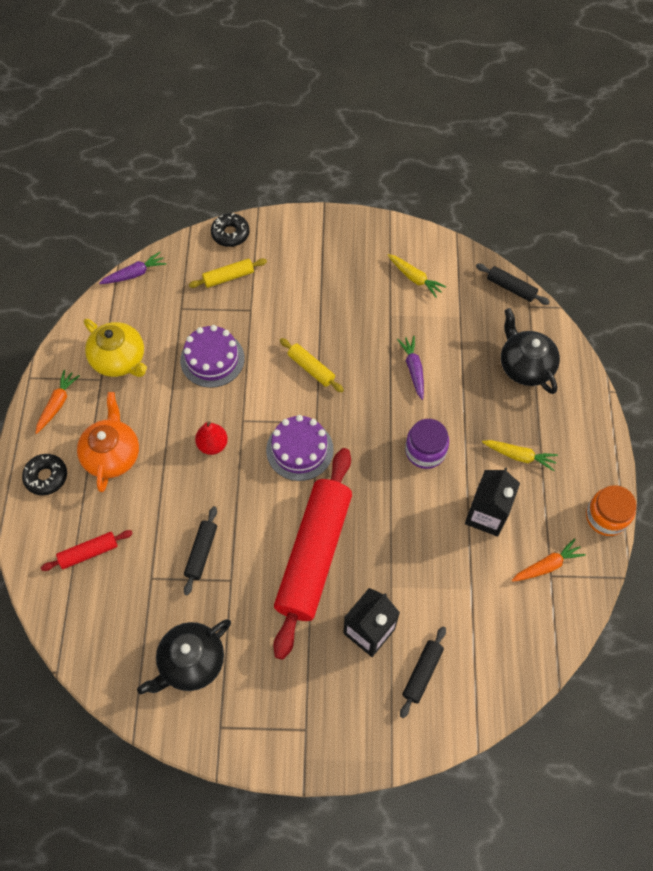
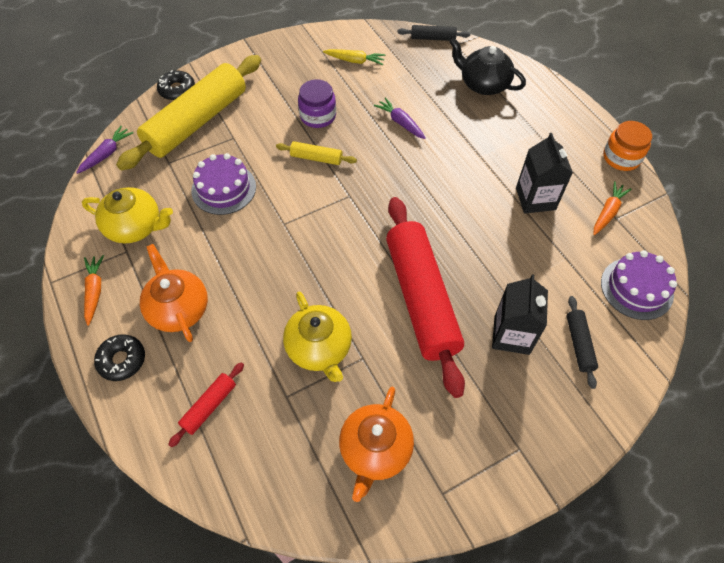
camera: 30 degrees left, 5 degrees down
(191, 662) = (375, 450): black teapot -> orange teapot
(201, 552) = (319, 348): black rolling pin -> yellow teapot
(212, 445) = (270, 255): red pear -> none
(228, 277) = (197, 121): yellow rolling pin -> yellow rolling pin, size x2.36
(299, 449) = (350, 223): purple cake -> purple cake (636, 288)
(425, 451) = (453, 175): purple jar -> purple jar (318, 116)
(519, 456) = (527, 146): yellow carrot -> none

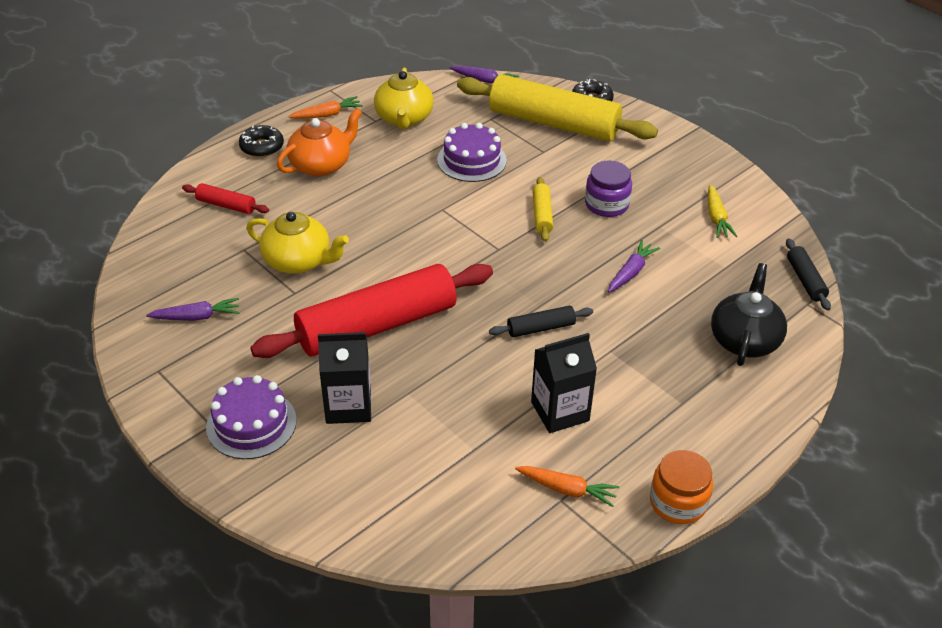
camera: 75 degrees right, 15 degrees down
(319, 348) = (299, 261): yellow teapot -> yellow teapot turned 120 degrees counterclockwise
(375, 450) = (196, 317): orange teapot -> purple carrot
(579, 344) = (350, 469): black rolling pin -> black rolling pin (541, 328)
(636, 288) = (449, 525): purple cake -> purple cake (251, 424)

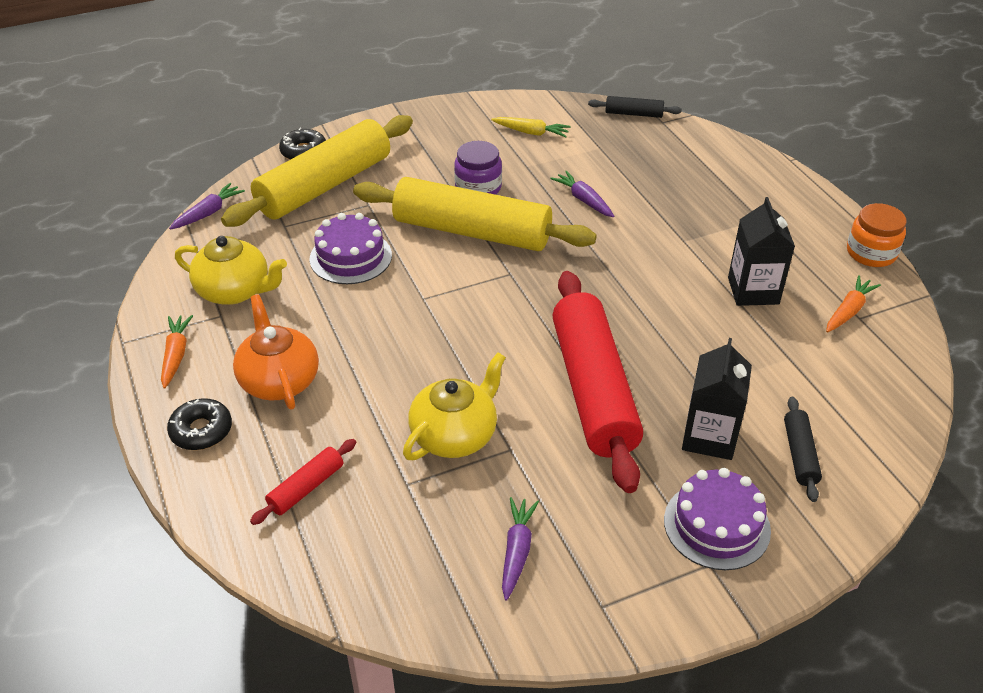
camera: 70 degrees left, 0 degrees up
(541, 328) = (639, 274): black rolling pin -> black rolling pin (800, 454)
(542, 215) = (471, 231): yellow rolling pin -> yellow rolling pin, size x2.36
(744, 340) = (694, 165): black teapot -> none

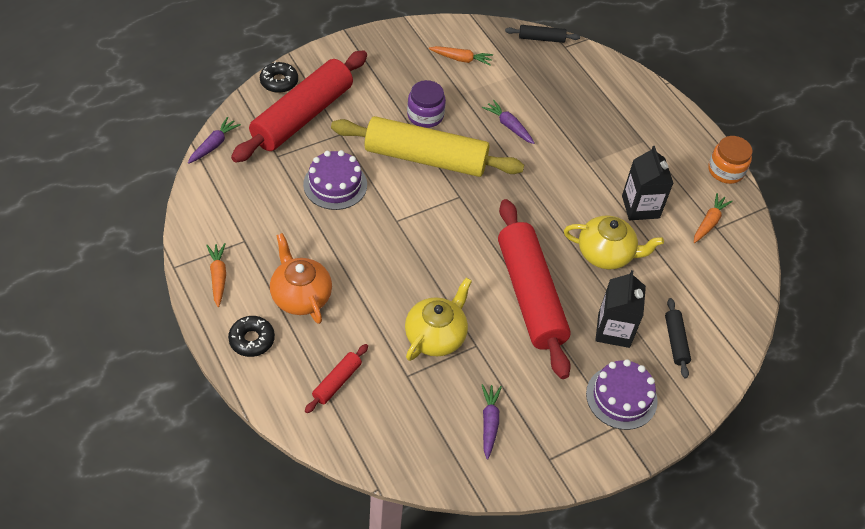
camera: 10 degrees left, 10 degrees up
(235, 291) = (251, 218): yellow teapot -> yellow teapot (606, 254)
(324, 185) = (302, 116): yellow rolling pin -> red rolling pin
(531, 132) = (461, 59): yellow carrot -> orange carrot

